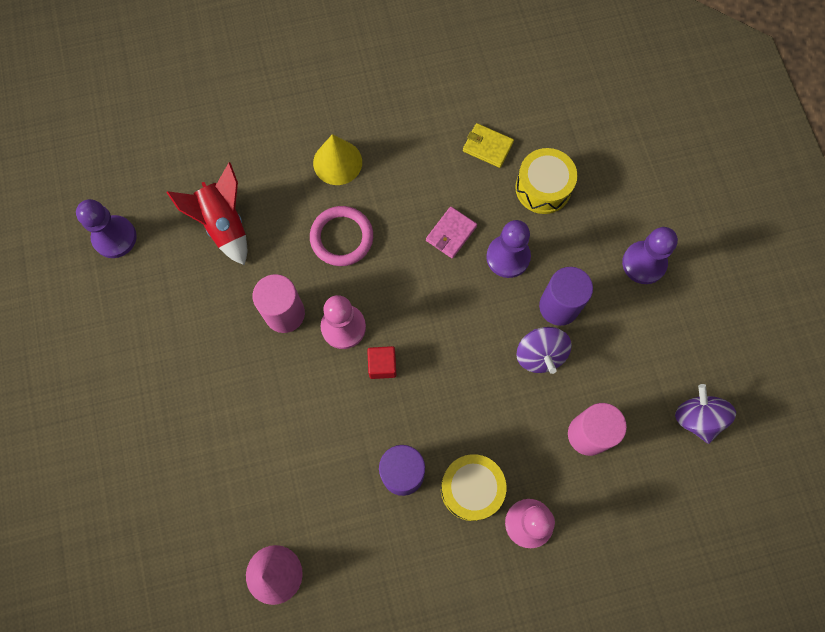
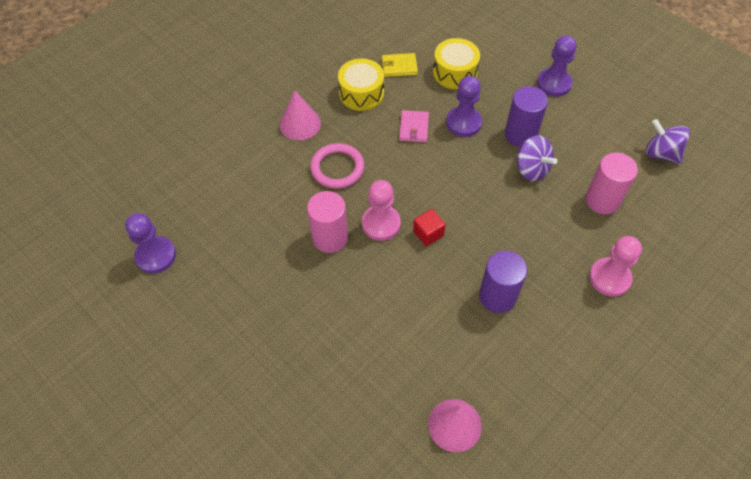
camera: 30 degrees left, 15 degrees down
(224, 224) = (241, 203): red rocket -> none
(337, 162) = (300, 124): yellow cone -> pink cone
(471, 489) = (553, 278): yellow drum -> yellow drum (361, 93)

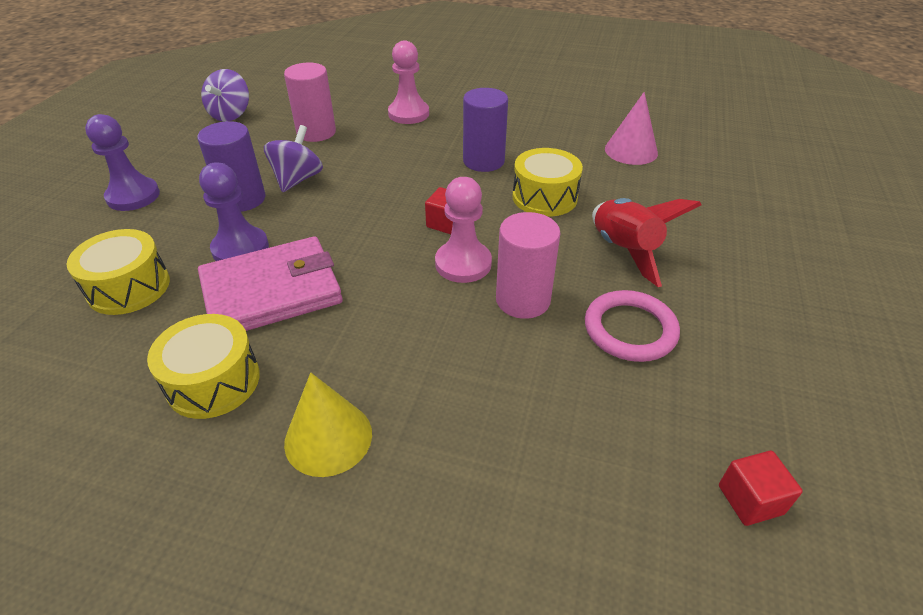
camera: 120 degrees left, 15 degrees down
(156, 255) = (750, 499): purple pawn -> red cube
(300, 124) = (328, 438): pink cone -> yellow cone
(335, 322) = (624, 251): none -> red rocket
(337, 168) = (399, 343): pink ring -> pink ring (630, 329)
(399, 66) = (126, 357): yellow wallet -> none
(414, 128) = (272, 291): pink wallet -> pink wallet, size x2.06
(424, 310) = (544, 197): none -> yellow drum

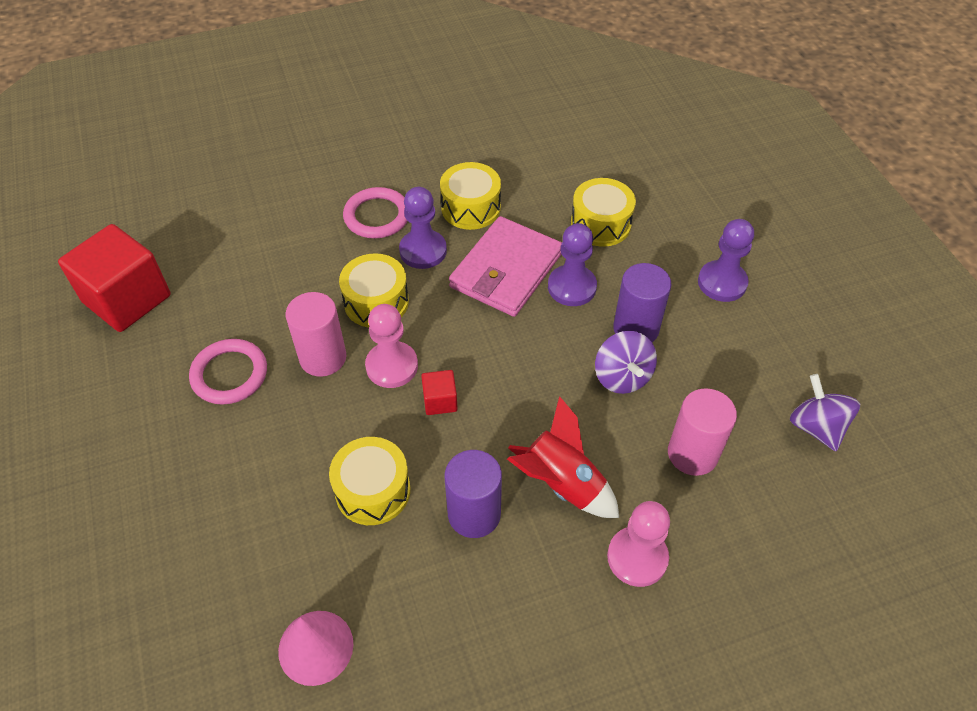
camera: 145 degrees right, 10 degrees up
(325, 356) = (423, 251): none -> purple pawn
(328, 438) = (377, 216): yellow cone -> pink ring
(427, 326) = (376, 302): none -> yellow drum
(624, 251) = (262, 456): red rocket -> red rocket (562, 484)
(750, 499) = (127, 299): red cube -> red cube, size x2.24

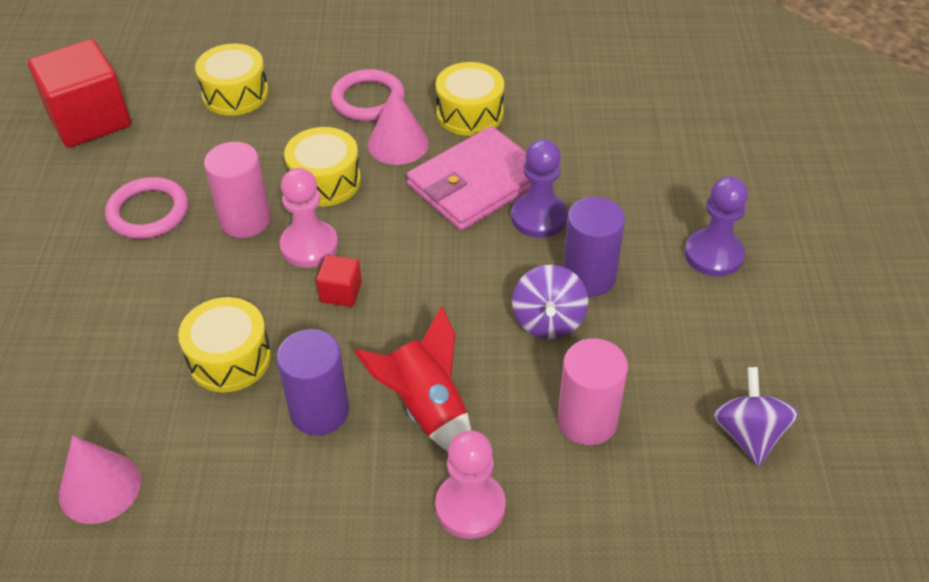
camera: 20 degrees right, 5 degrees down
(423, 251) = (398, 143): purple pawn -> pink cone
(600, 224) = (604, 162): yellow drum -> yellow drum (235, 94)

